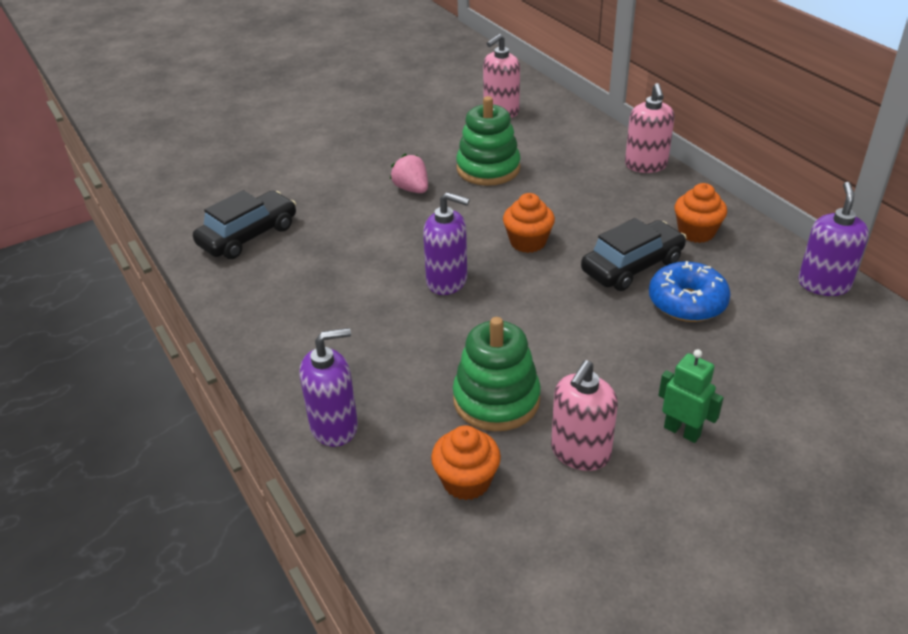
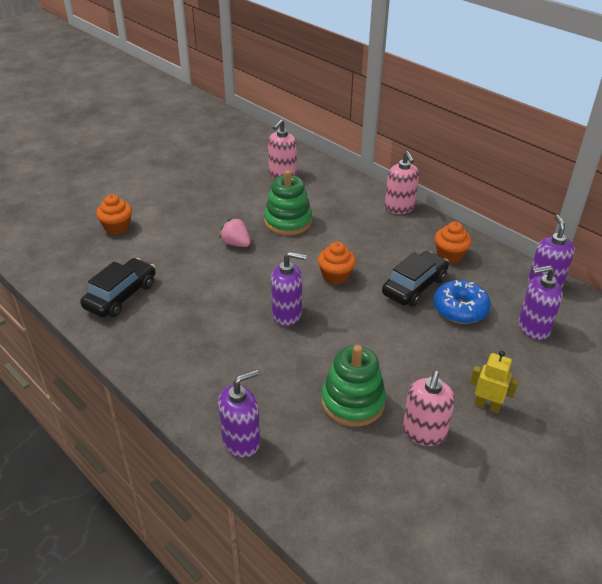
camera: 15 degrees left, 0 degrees up
(466, 481) = (352, 468): orange cupcake -> orange cupcake (117, 227)
(682, 431) = (487, 406): green robot -> yellow robot
(786, 339) = (533, 328): none -> purple soap dispenser

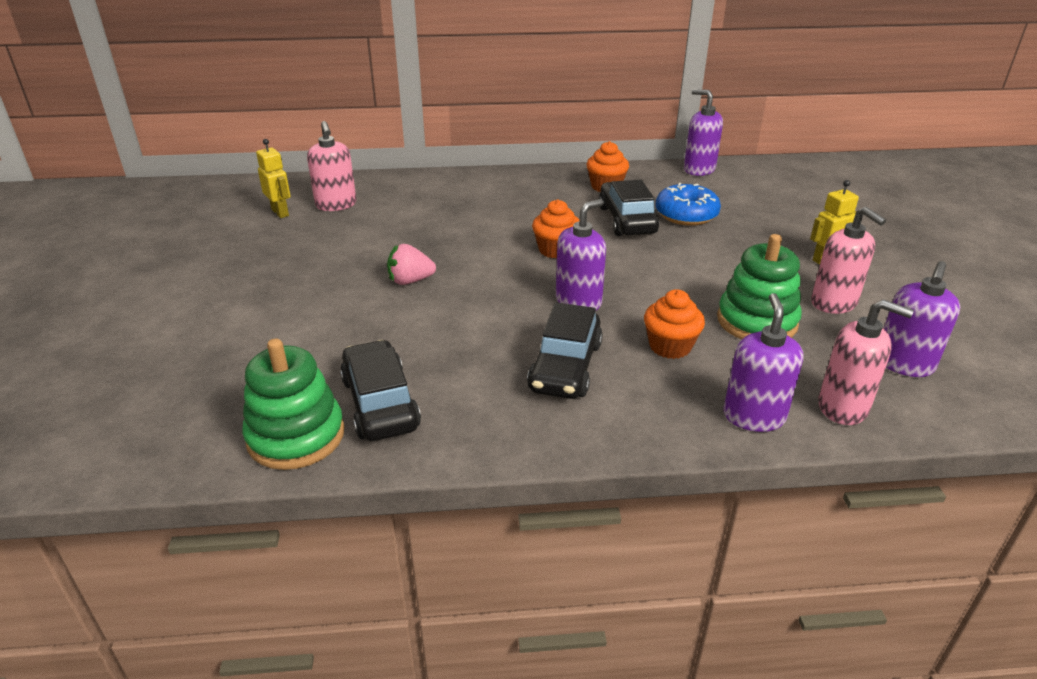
camera: 50 degrees left, 5 degrees down
(117, 227) = (229, 350): orange cupcake -> orange cupcake (670, 346)
(214, 342) = (565, 367): none -> black car
(251, 164) = (280, 212): none -> yellow robot
(288, 221) = (424, 236): green stacking toy -> green stacking toy (296, 436)
(399, 208) = (500, 176): pink soap dispenser -> pink soap dispenser (843, 407)
(533, 328) = (748, 198): purple soap dispenser -> purple soap dispenser (904, 364)

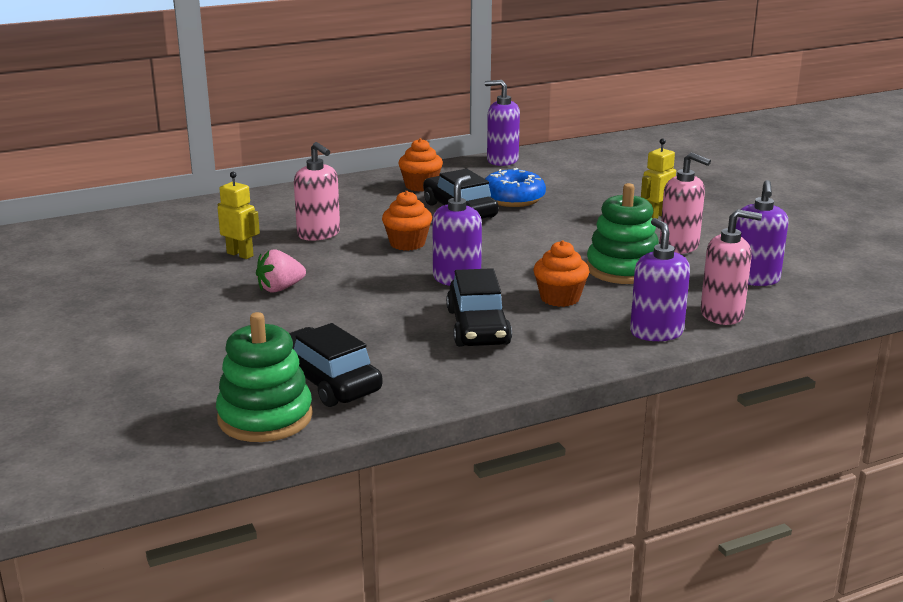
camera: 20 degrees left, 10 degrees down
(280, 212) = (86, 253): yellow robot -> yellow robot (240, 254)
(336, 205) = (144, 238): pink soap dispenser -> pink soap dispenser (319, 234)

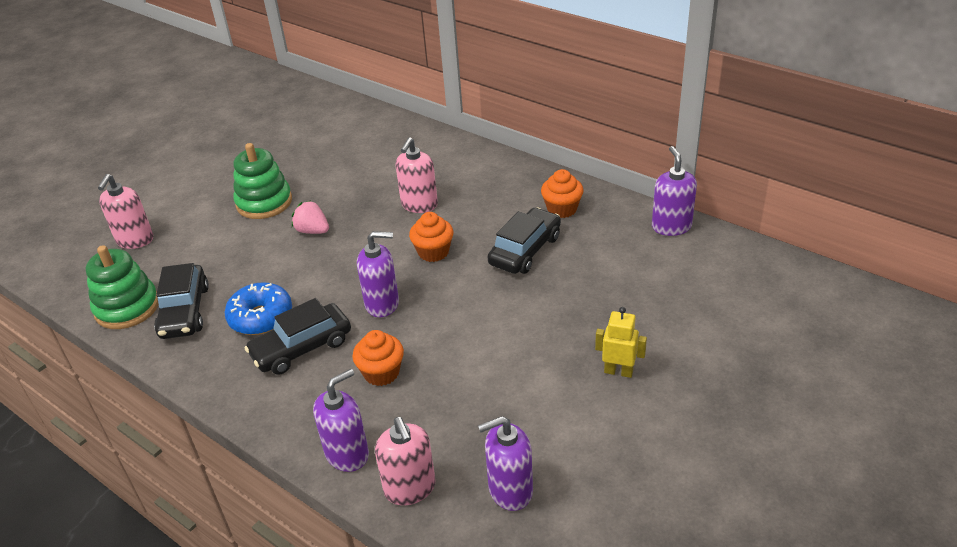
camera: 65 degrees right, 15 degrees up
(240, 254) = (358, 189): yellow robot -> none
(326, 381) = (184, 311): black car -> black car turned 150 degrees clockwise
(513, 199) = (579, 268): blue donut -> blue donut (261, 317)
(622, 269) = (468, 390): green stacking toy -> green stacking toy (264, 202)
(679, 246) = (551, 412): pink soap dispenser -> pink soap dispenser (135, 240)

